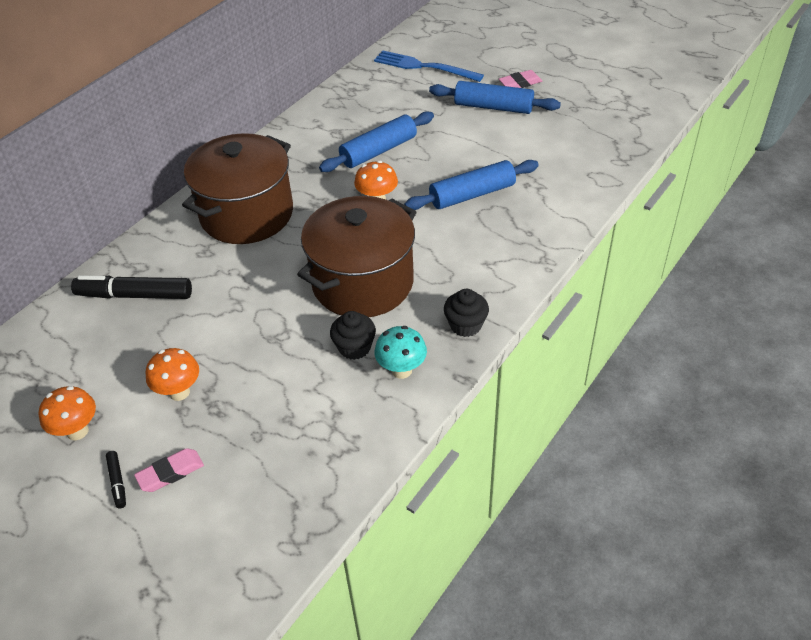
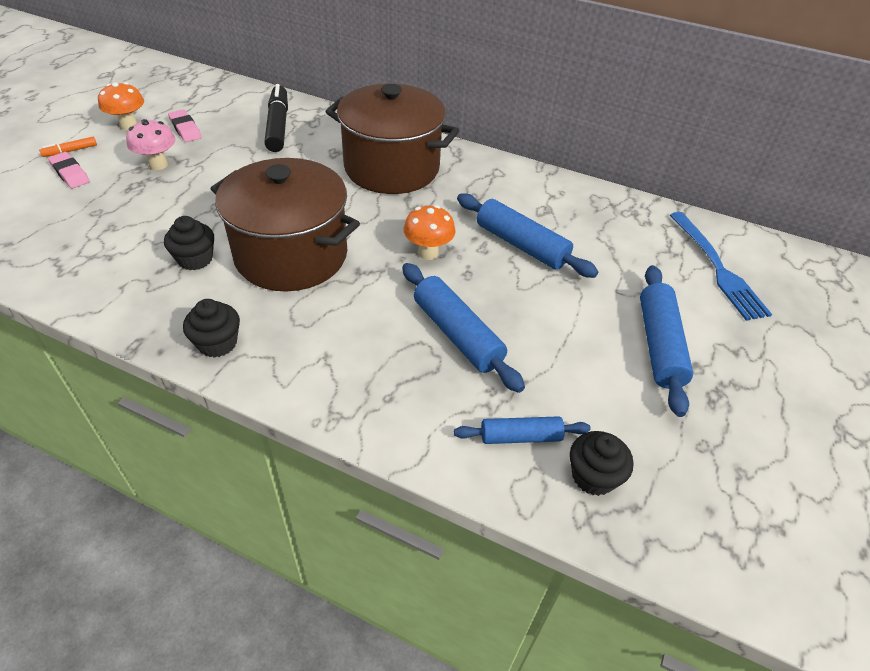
camera: 75 degrees right, 0 degrees up
(117, 482) = (70, 151): black marker -> orange marker
(179, 392) = (158, 165): orange mushroom -> pink mushroom
(401, 370) = (156, 296): turquoise mushroom -> none
(423, 67) = (717, 268): blue fork -> blue fork turned 150 degrees clockwise
(520, 83) = (735, 373): pink eraser -> pink eraser (185, 129)
(565, 177) = (520, 436): none -> blue rolling pin
(594, 153) = (593, 476): none -> black cupcake

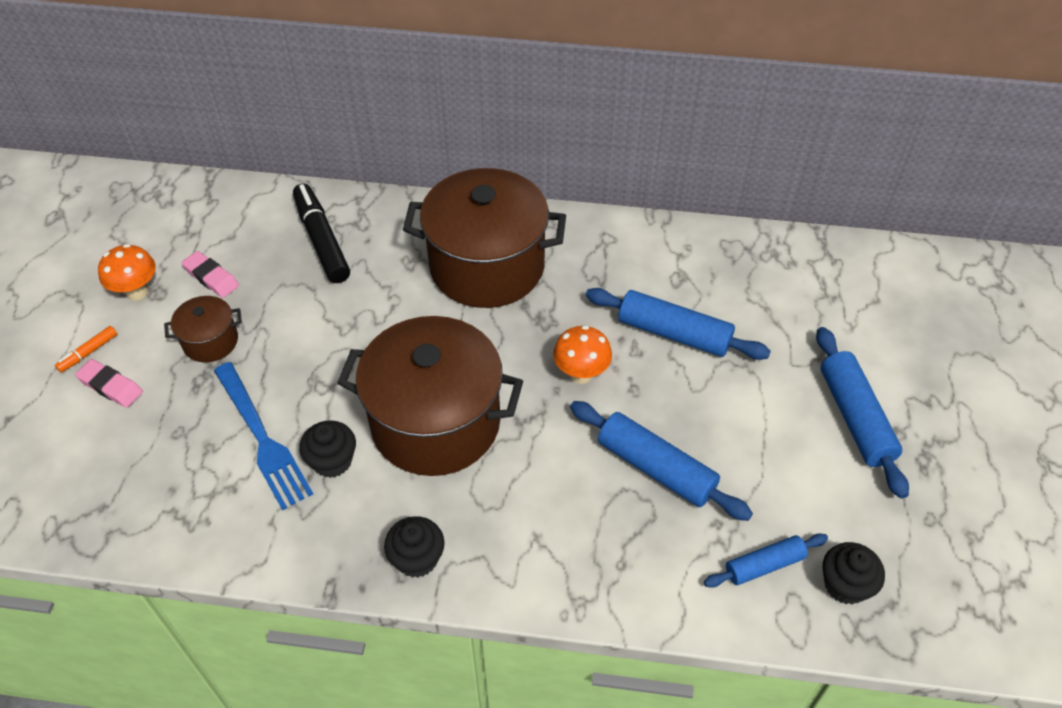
camera: 15 degrees left, 5 degrees up
(158, 165) = (210, 341): pink mushroom -> brown pot
(717, 268) = (880, 303): blue fork -> blue fork (262, 438)

